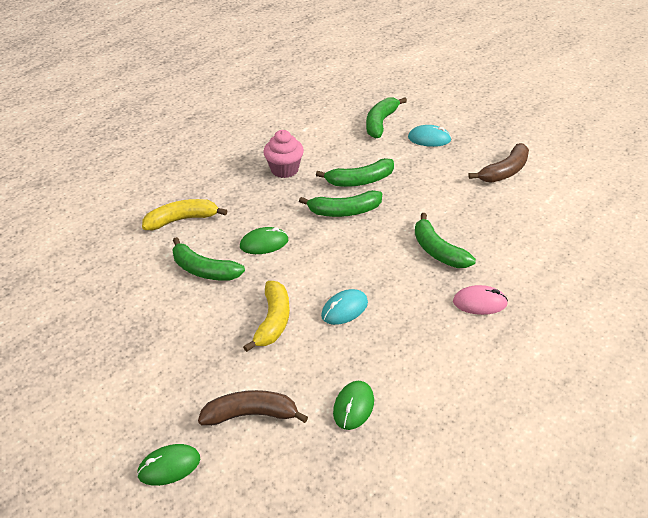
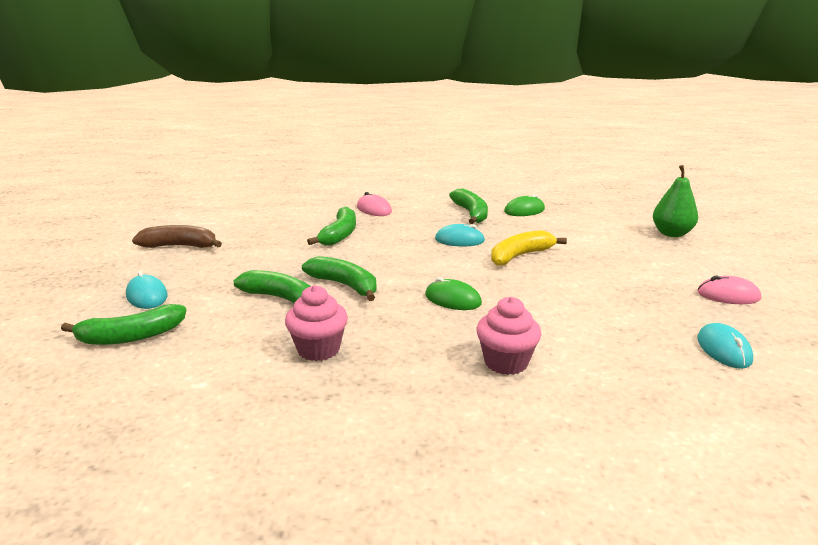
camera: 135 degrees left, 15 degrees down
(59, 307) = (723, 349): none -> turquoise mouse
(73, 377) = (728, 295): none -> pink mouse
(169, 467) = (671, 233): green mouse -> green pear
(182, 220) = (506, 362): yellow banana -> pink cupcake
(204, 270) = (536, 308): green banana -> green banana (471, 213)
(251, 415) = (593, 230): brown banana -> none

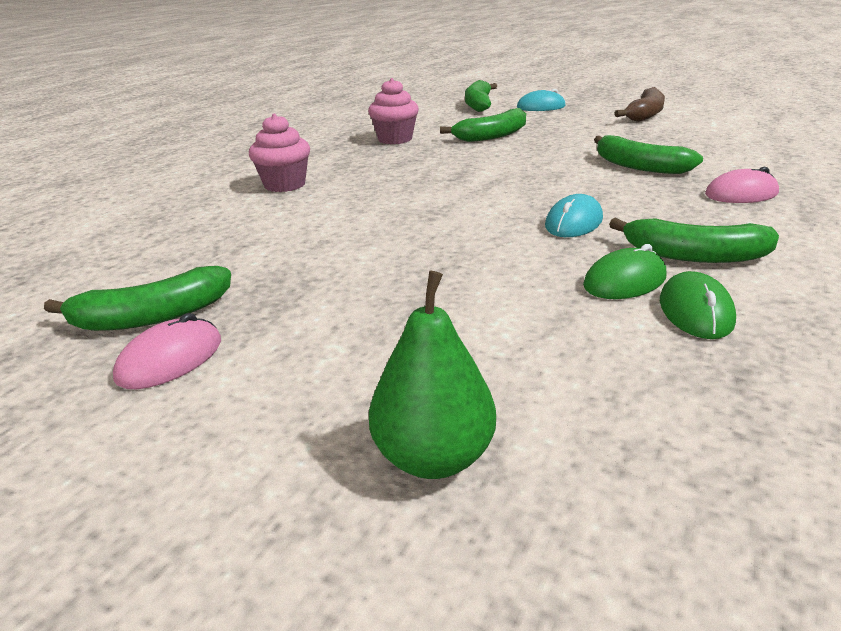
camera: 120 degrees right, 5 degrees up
(345, 285) = (494, 155): green banana -> green banana (152, 316)
(453, 299) = (412, 188): green mouse -> green mouse (624, 281)
(520, 256) = (482, 247): yellow banana -> none
(723, 349) = (121, 282): turquoise mouse -> none

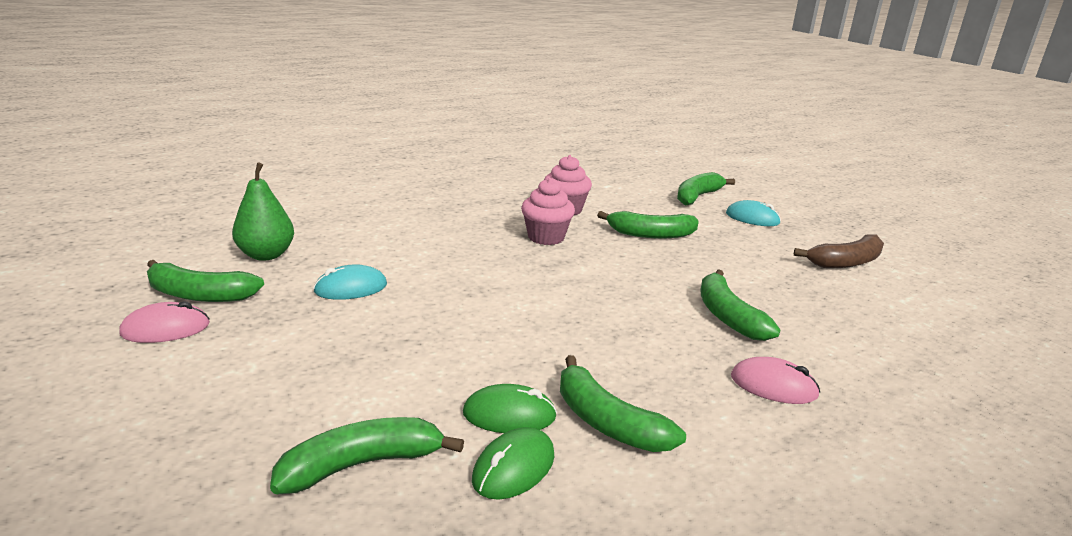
camera: 30 degrees right, 5 degrees down
(284, 185) = (421, 224): pink cupcake -> pink cupcake (546, 237)
(433, 457) = (180, 467): green pear -> green pear (266, 255)
(573, 222) = (566, 345): turquoise mouse -> turquoise mouse (351, 288)
(589, 366) = (362, 465): none -> green banana

